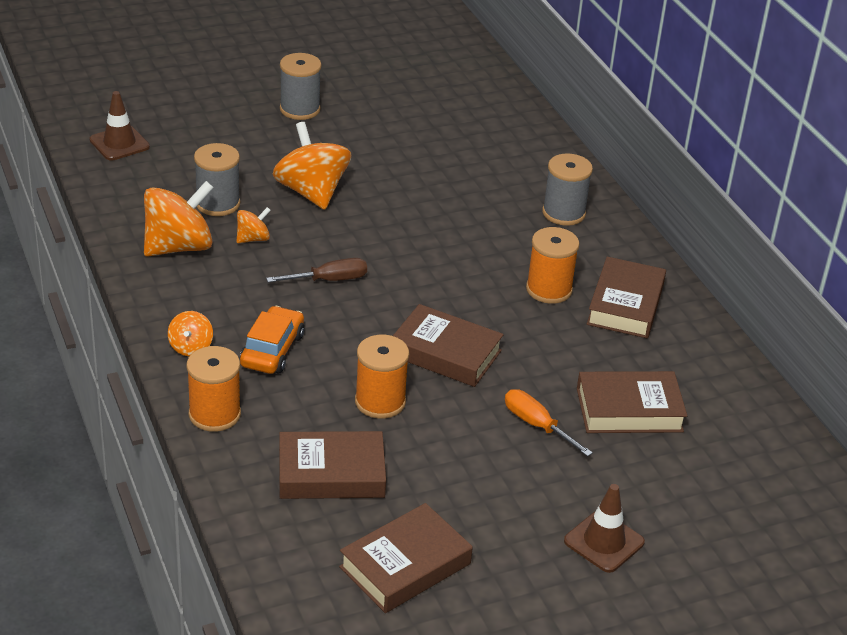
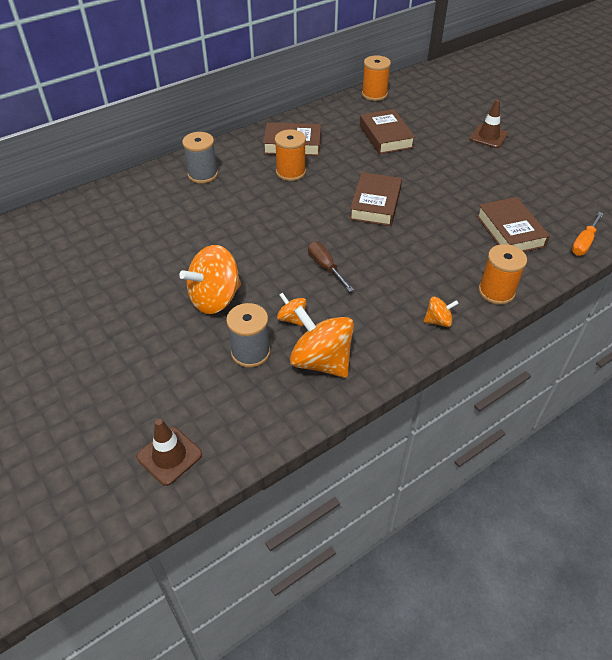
camera: 100 degrees left, 10 degrees up
(272, 350) = (417, 279): orange car -> none
(300, 109) = (82, 333): grey spool -> none
(380, 402) = (436, 223): orange spool -> orange spool (374, 94)
(405, 565) = (555, 194): brown book -> none
(537, 425) = (418, 164): orange screwdriver -> orange screwdriver (584, 242)

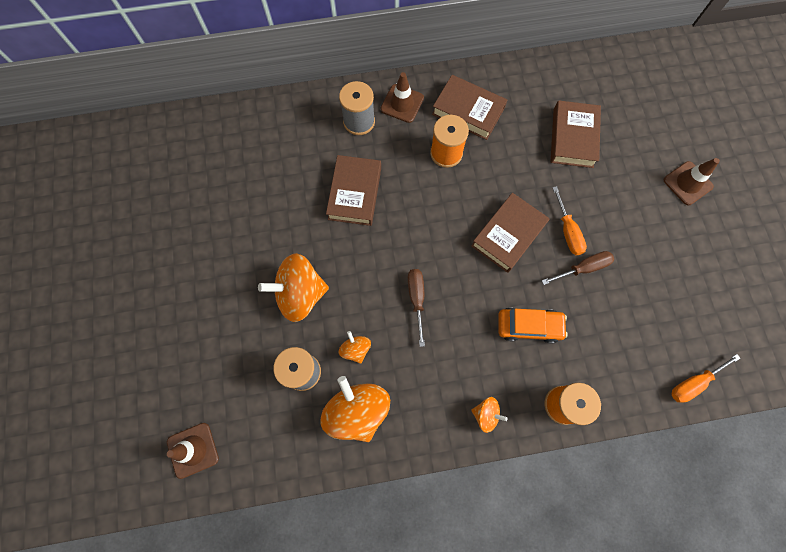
camera: 25 degrees right, 25 degrees up
(234, 154) = (402, 103): none -> brown traffic cone
(374, 94) = (597, 63): orange spool -> none
(420, 187) = (567, 231): none -> orange screwdriver
(432, 252) = (529, 326): none -> orange car
(448, 205) = (582, 268): none -> brown screwdriver
(510, 231) = (625, 332): brown book -> brown book (355, 193)

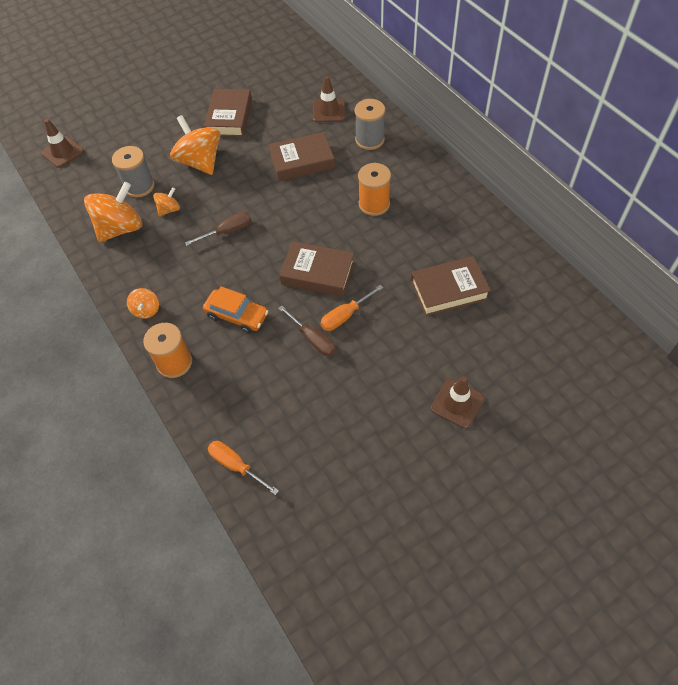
camera: 70 degrees right, 15 degrees down
(402, 103) = (404, 159): brown traffic cone -> brown traffic cone (328, 111)
(468, 111) = (426, 204): brown book -> brown book (230, 117)
(529, 326) = (237, 315): orange car -> orange car turned 45 degrees counterclockwise

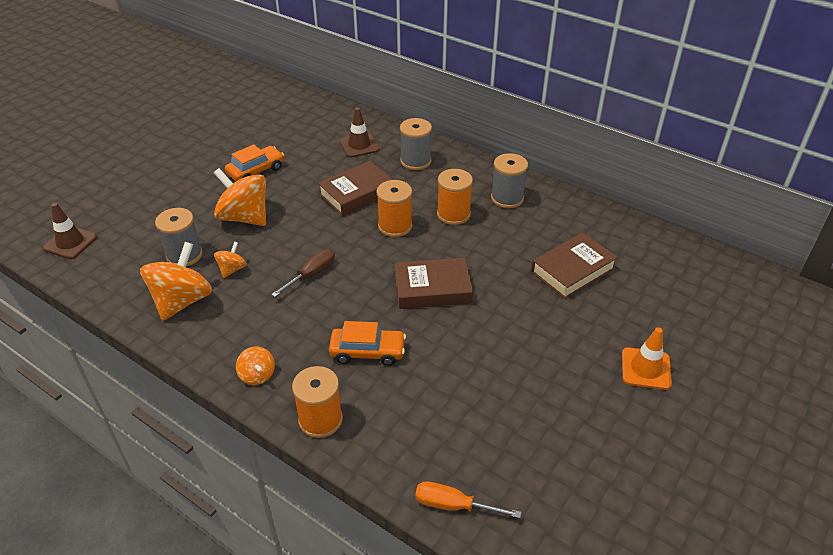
camera: 25 degrees left, 15 degrees down
(230, 117) = (256, 171): brown book -> orange car
(313, 339) = (464, 351): brown screwdriver -> none
(317, 203) = (395, 226): none -> orange spool
(345, 316) = (485, 320): orange screwdriver -> none
(431, 200) = (507, 198): none -> grey spool
(457, 403) = (646, 369): brown traffic cone -> orange traffic cone

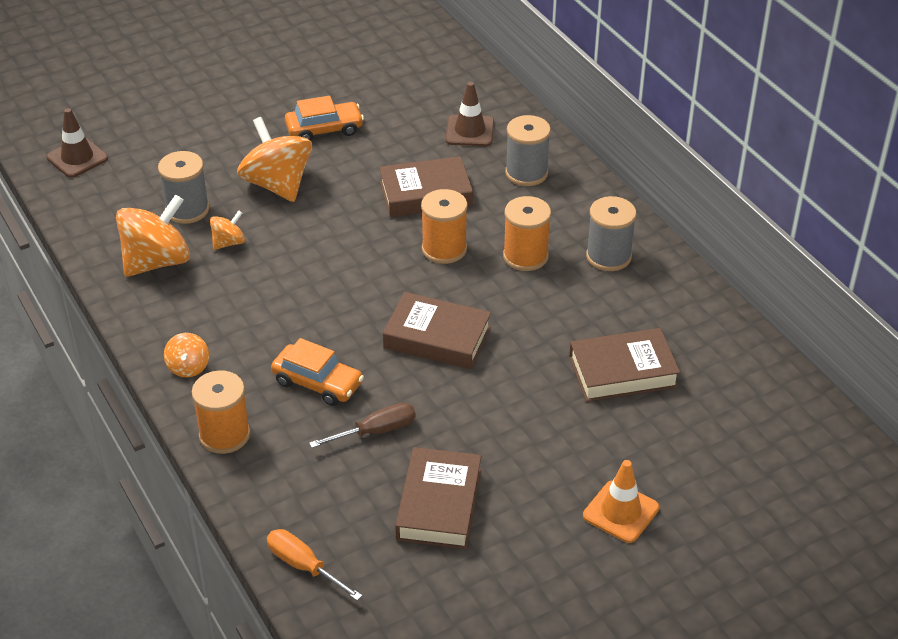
camera: 25 degrees right, 0 degrees up
(311, 274) = (311, 276): brown screwdriver -> brown screwdriver (375, 431)
(520, 412) = (439, 504): none -> brown book

